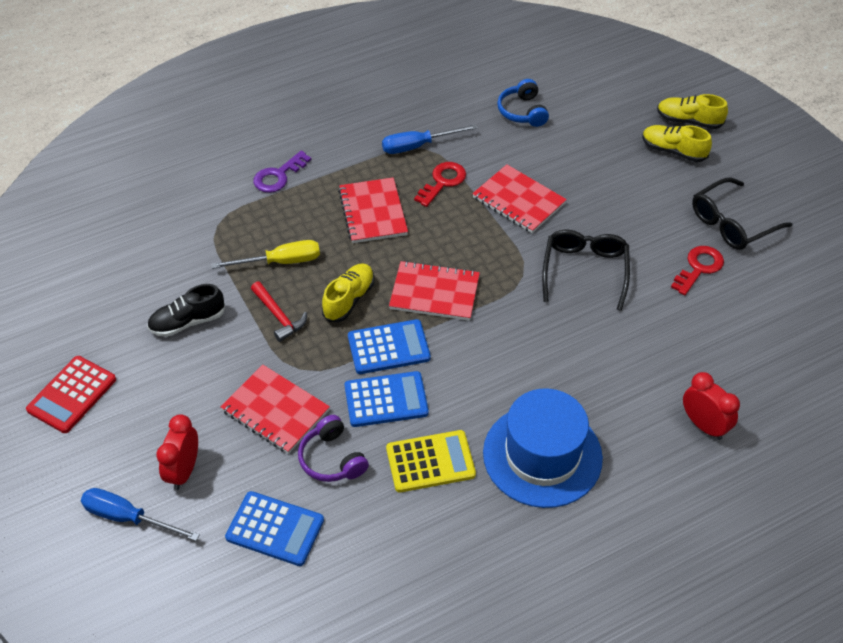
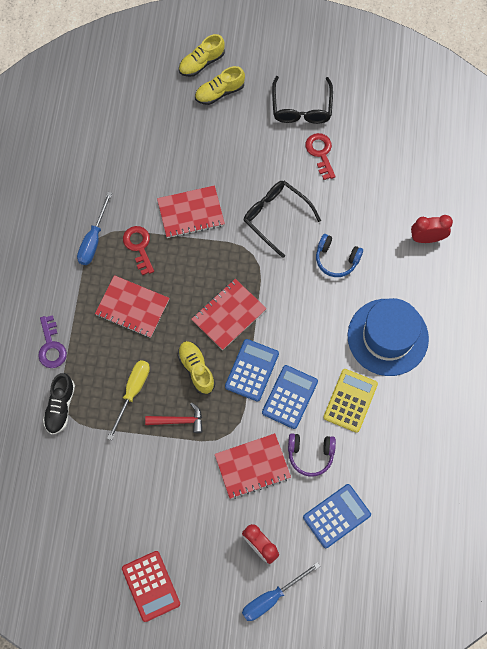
camera: 55 degrees left, 20 degrees up
(188, 322) = (142, 480): black shoe -> black shoe (60, 407)
(522, 111) = (113, 153): blue headphones -> blue headphones (336, 259)

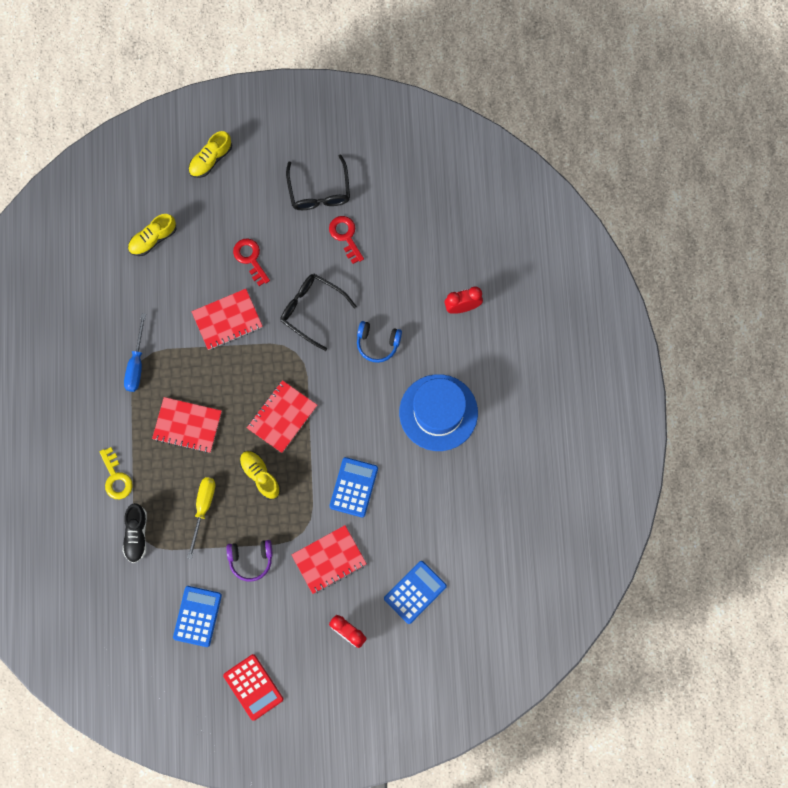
camera: 10 degrees left, 5 degrees up
(51, 346) = (116, 478): purple key -> yellow key
(139, 247) = (182, 363): red key -> red key (250, 258)
(179, 420) = (252, 528): red hammer -> none
(219, 92) = (234, 188): yellow shoe -> yellow shoe (153, 239)
(252, 370) = (313, 467): blue calculator -> blue calculator (197, 616)
(272, 597) = (366, 677): blue screwdriver -> none
(310, 454) = (382, 539): purple headphones -> purple headphones (251, 560)
(350, 400) = (412, 481): yellow calculator -> none

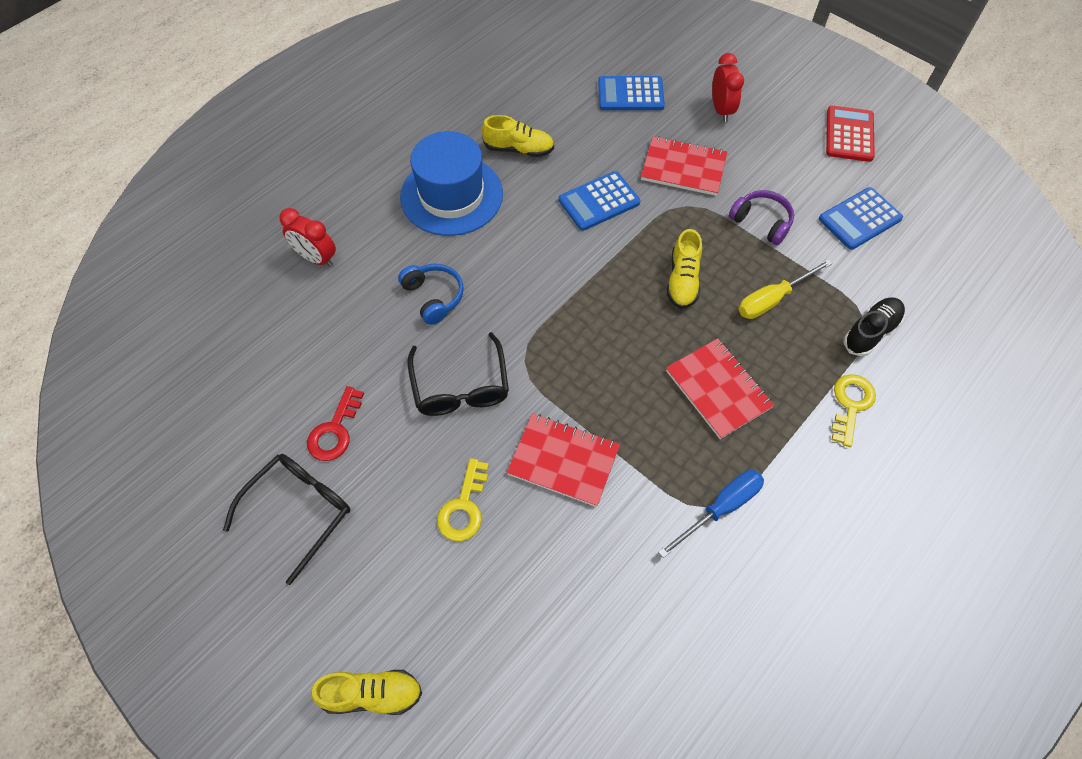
camera: 135 degrees left, 15 degrees down
(153, 239) = (556, 653): yellow shoe -> yellow shoe (518, 149)
(250, 258) = (464, 507): red key -> yellow key
(282, 417) = (605, 313): red notebook -> none

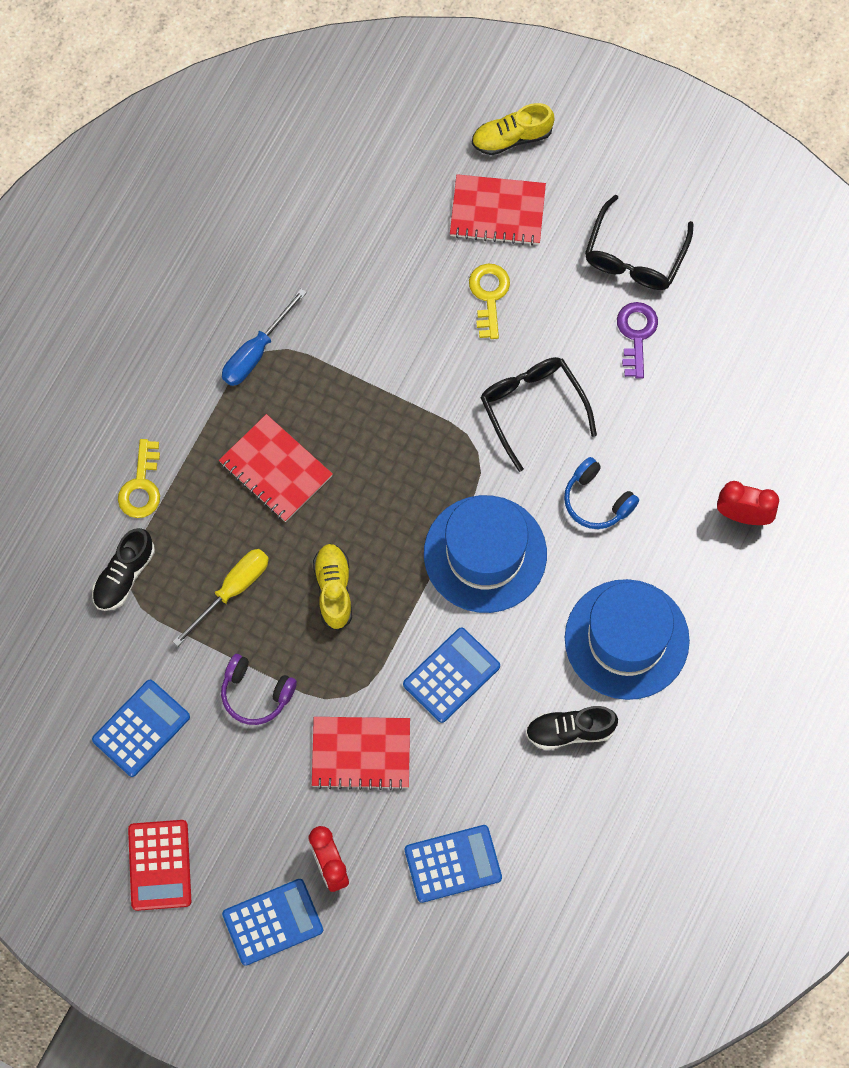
camera: 165 degrees right, 10 degrees up
(335, 430) = (636, 334): red key -> purple key
(518, 149) = (570, 731): yellow shoe -> black shoe
(544, 278) = (485, 554): none -> blue hat
(563, 460) = (410, 360): red notebook -> red notebook (497, 211)
(768, 89) = (273, 922): none -> blue calculator

